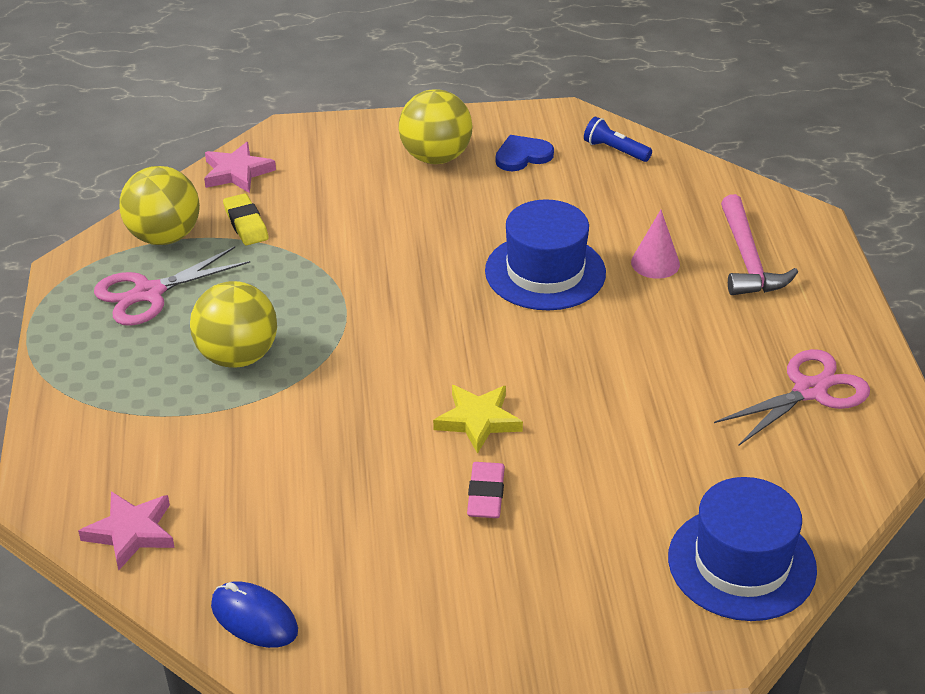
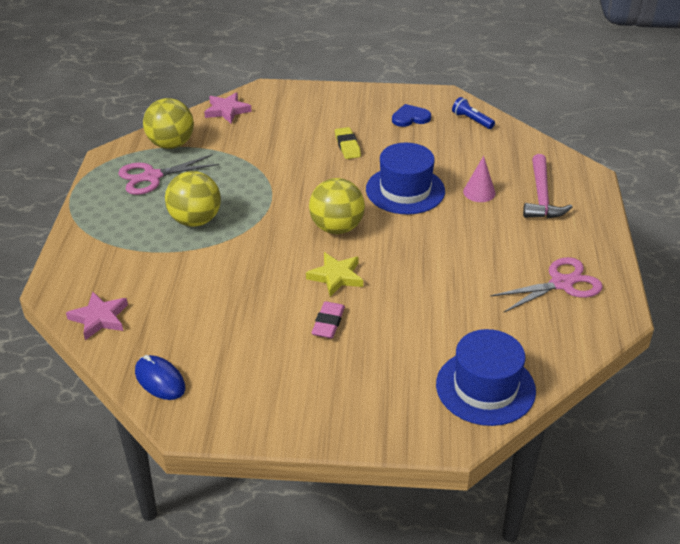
camera: 10 degrees right, 0 degrees up
(246, 224) = (223, 142): yellow eraser -> yellow eraser (347, 146)
(435, 157) = (354, 113): yellow ball -> yellow ball (336, 228)

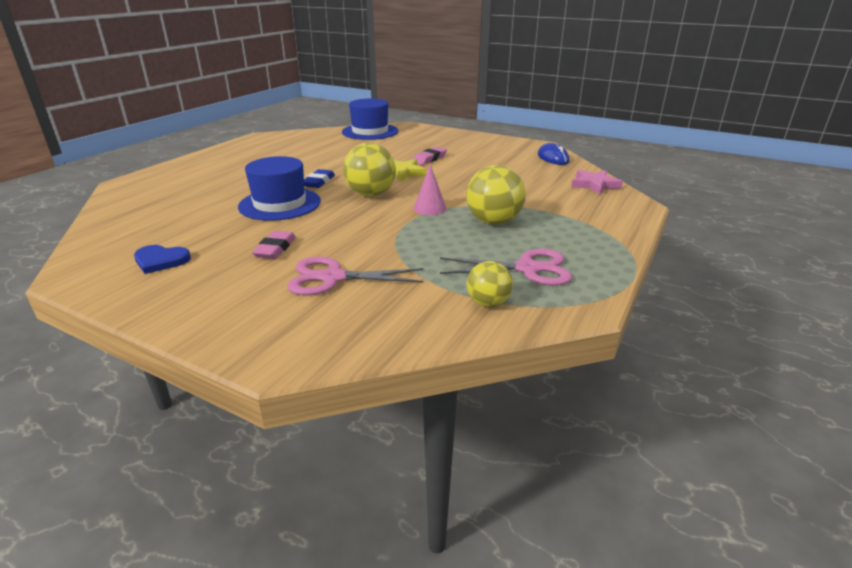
camera: 155 degrees left, 10 degrees down
(171, 144) = (488, 303): yellow ball -> yellow ball, size x0.60
(227, 110) = (373, 336): pink star -> none
(347, 146) = (275, 249): yellow eraser -> pink eraser
(409, 232) = (319, 182): none -> blue eraser
(472, 120) = (108, 242): blue flashlight -> none
(479, 192) = (225, 191): pink cone -> pink cone (430, 208)
(541, 196) = (186, 180): pink hammer -> none
(561, 283) = (266, 148): pink scissors -> pink scissors (333, 278)

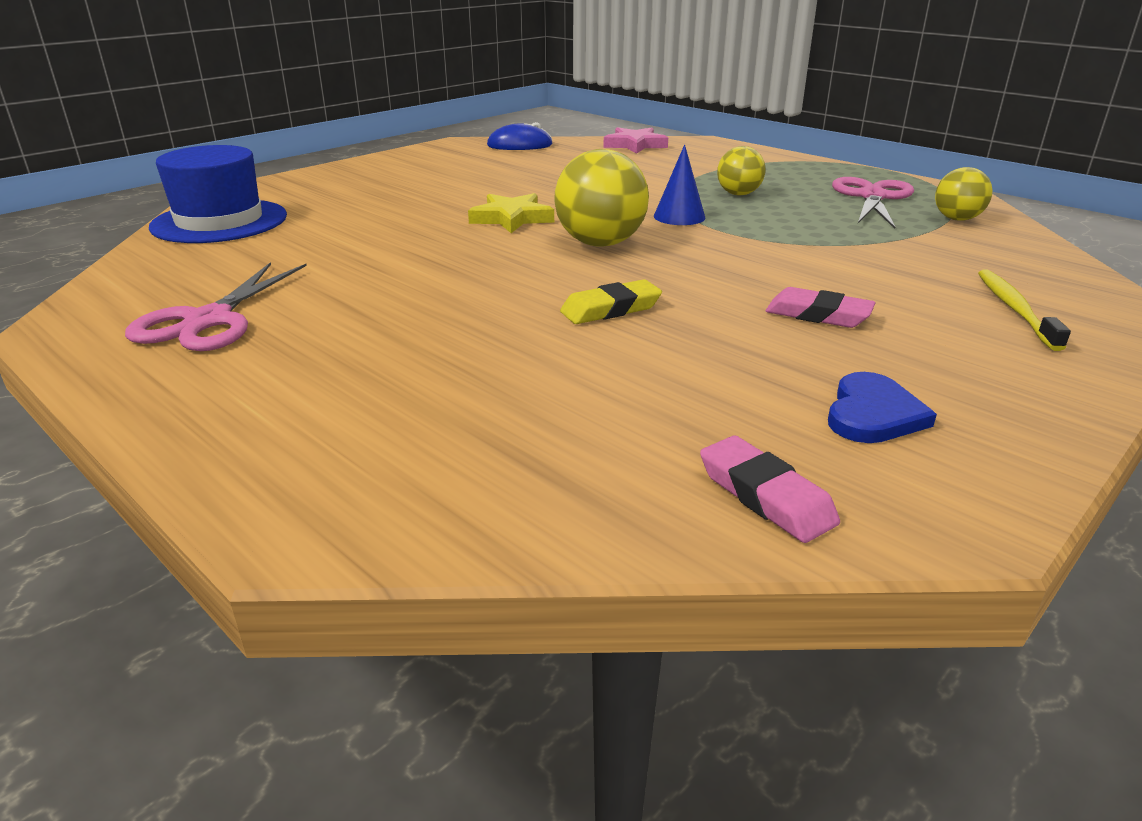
camera: 75 degrees left, 0 degrees up
(280, 204) = (610, 309): blue hat -> yellow eraser
(288, 310) = (1014, 309): none -> yellow toothbrush
(319, 182) = (507, 275): blue eraser -> none
(333, 278) = (915, 281): pink scissors -> pink scissors (209, 320)
(429, 159) = (453, 198): pink eraser -> pink eraser (765, 496)
(430, 208) = (679, 216): pink cone -> blue cone
(493, 222) = (738, 194): yellow ball -> yellow ball, size x0.60

